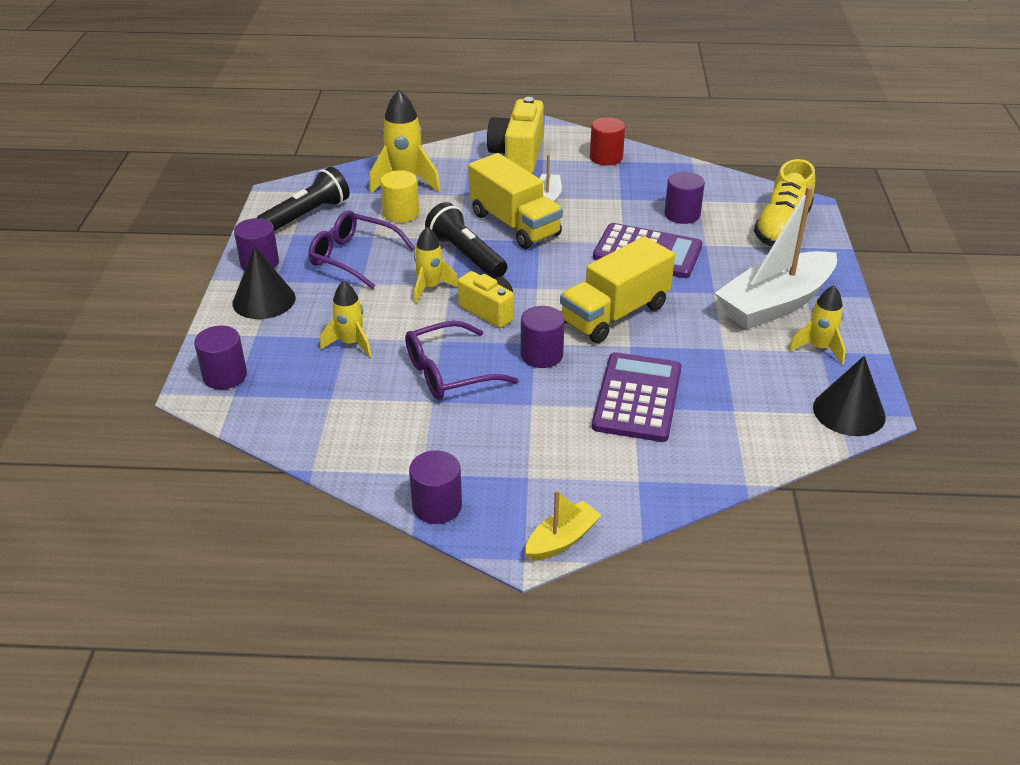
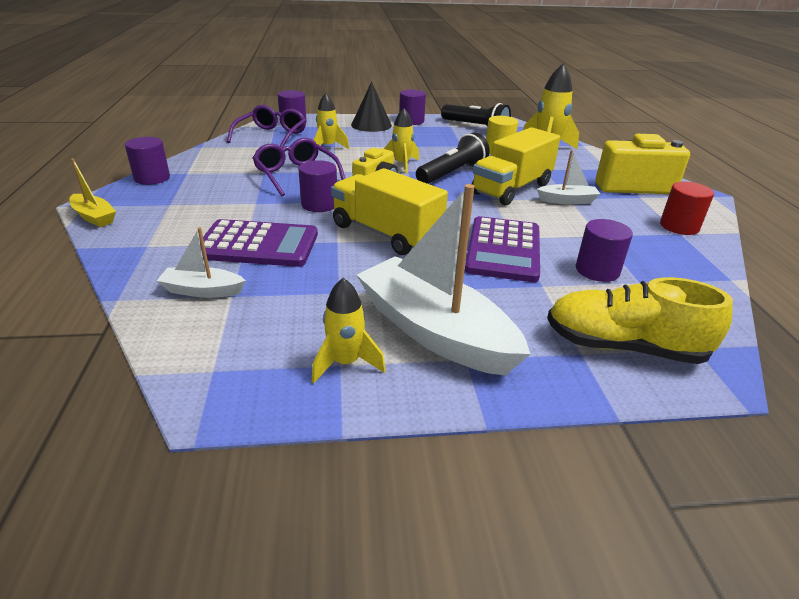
camera: 80 degrees right, 5 degrees down
(353, 257) = (430, 142): purple glasses -> purple glasses (272, 136)
(727, 429) = (202, 290): none -> white boat
(849, 412) = (213, 380): black cone -> none

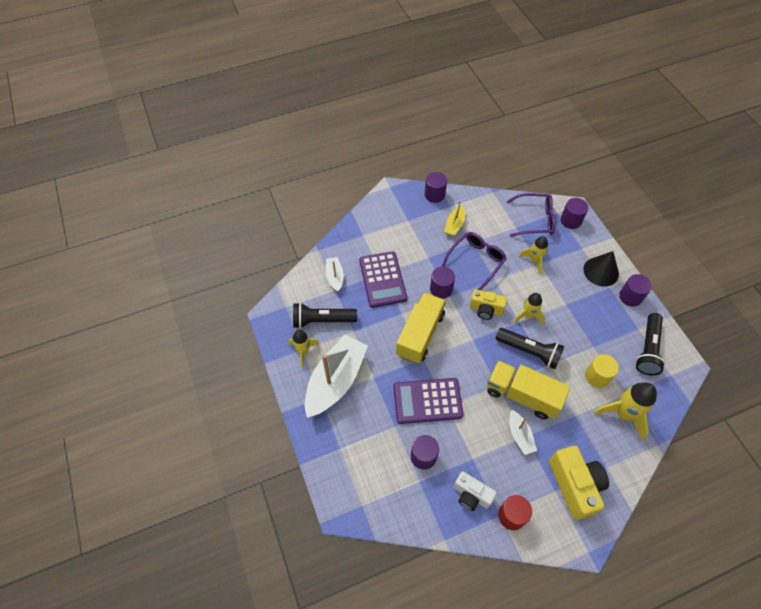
camera: 75 degrees right, 25 degrees up
(94, 217) = (380, 198): yellow boat -> yellow boat (454, 225)
(289, 324) = (322, 320): none -> black flashlight
(623, 346) = (351, 468): yellow shoe -> none
(656, 246) = (471, 495): none -> white camera

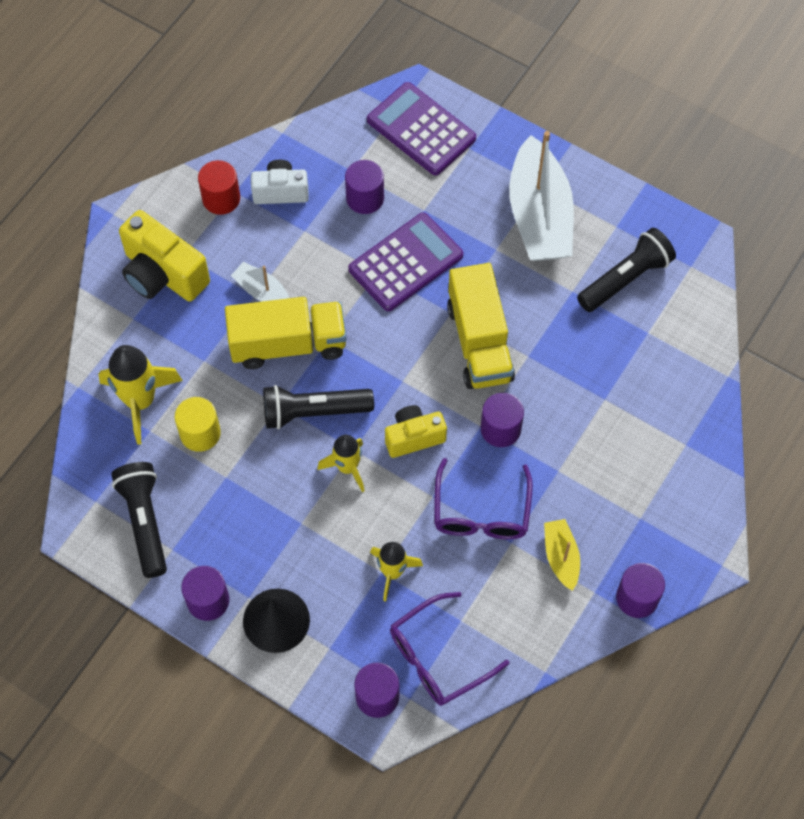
camera: 145 degrees right, 5 degrees up
(303, 351) = (612, 225): yellow rocket -> none
(335, 277) = (665, 350): white boat -> none
(382, 279) = (595, 390): purple calculator -> purple calculator (421, 129)

